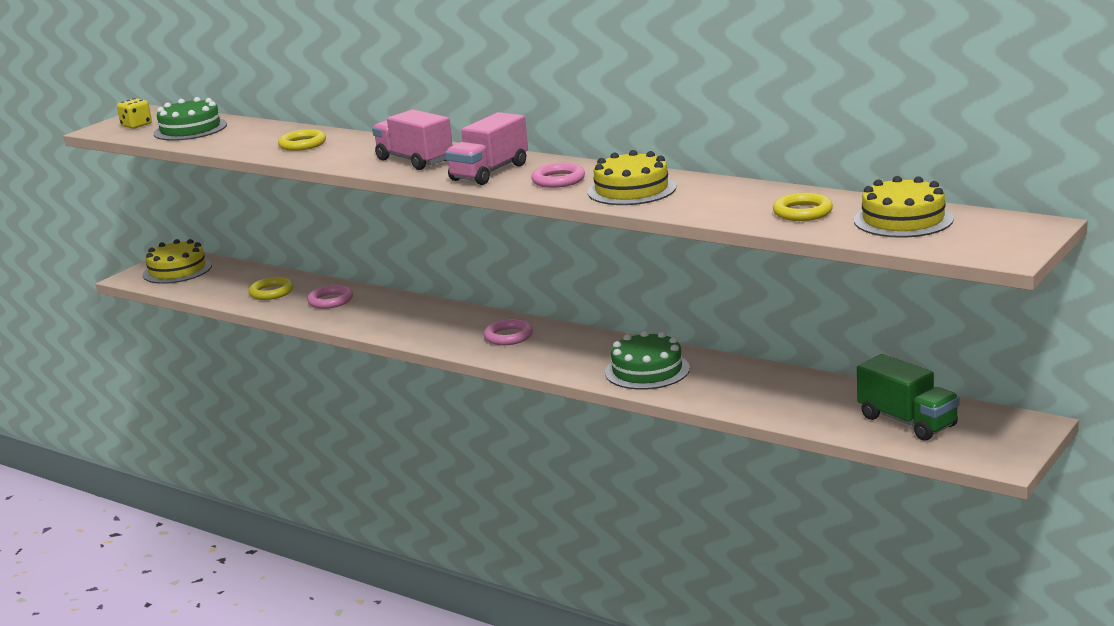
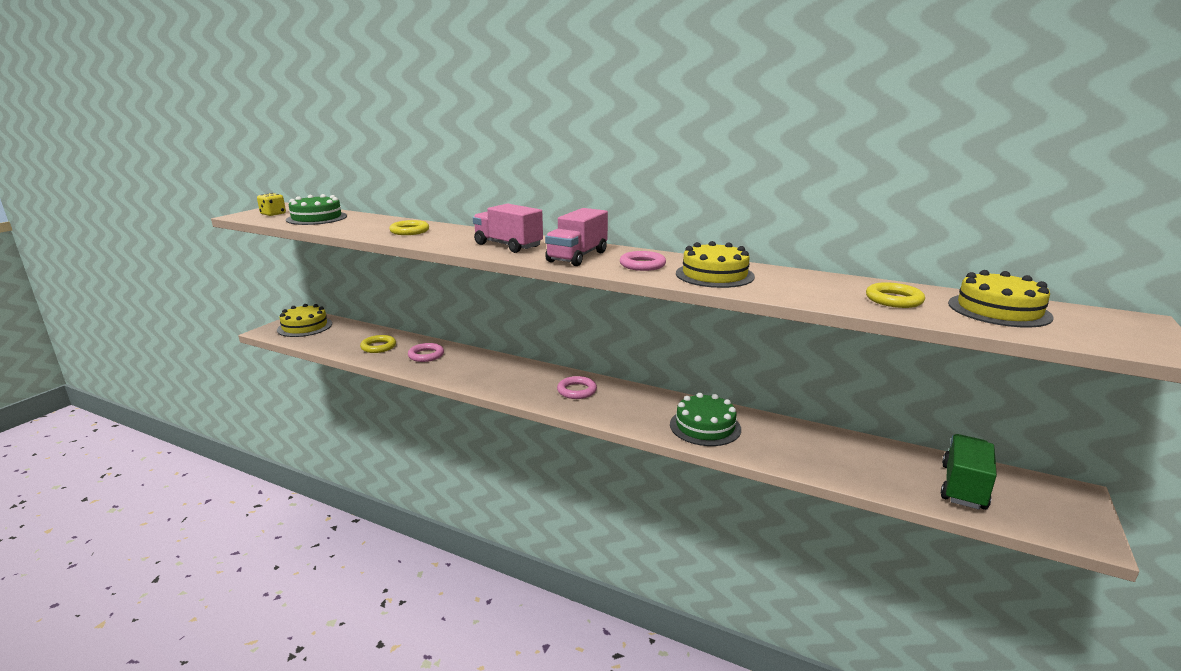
camera: 10 degrees left, 0 degrees up
(907, 421) = (963, 487): green truck -> green truck turned 105 degrees counterclockwise

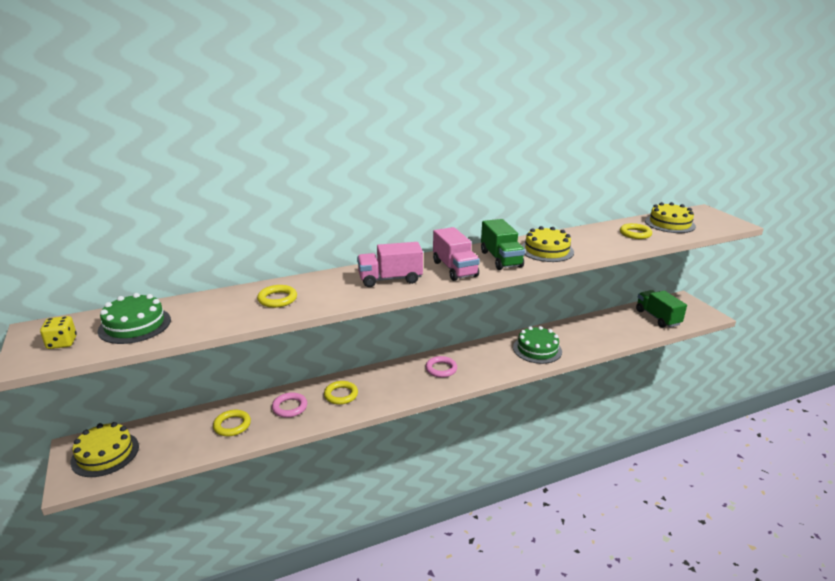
camera: 50 degrees left, 5 degrees up
(469, 366) = (341, 395): none -> yellow ring
(642, 265) = (501, 259): pink ring -> green truck

